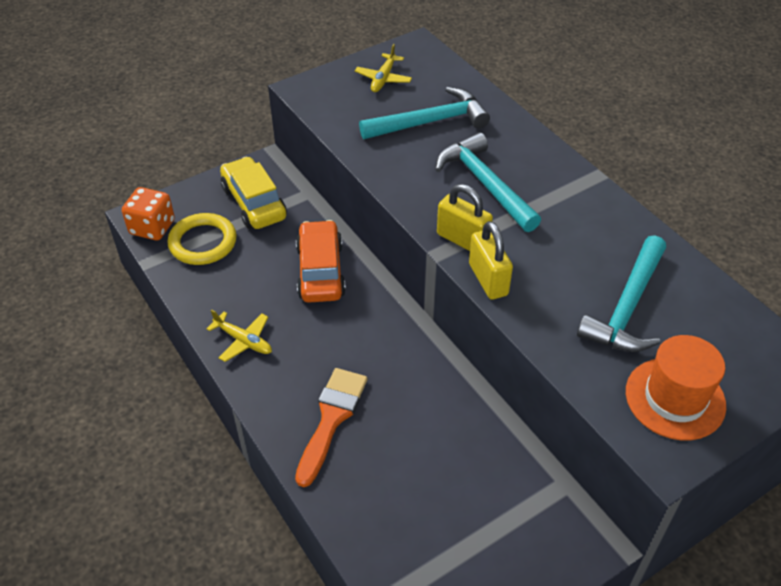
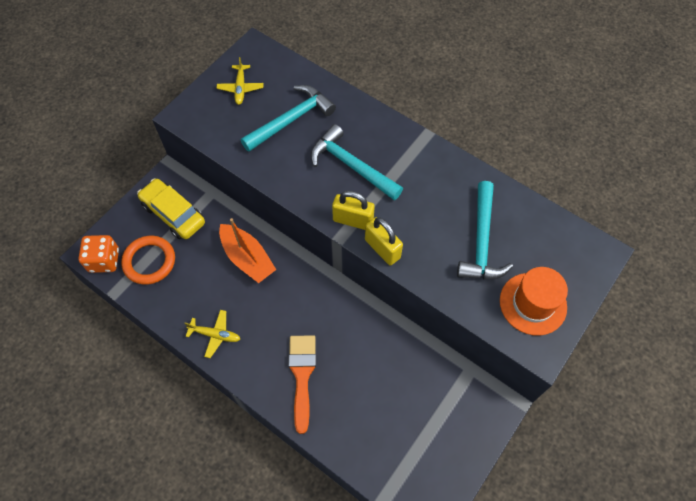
camera: 20 degrees left, 15 degrees up
(203, 242) = (149, 261): yellow ring -> orange ring
(320, 271) = (247, 258): orange car -> orange boat

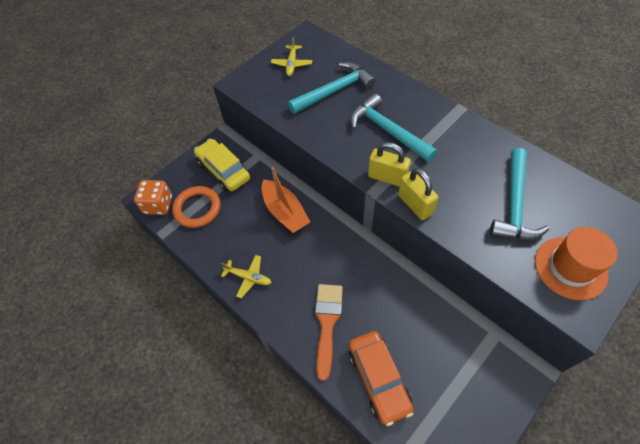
camera: 10 degrees right, 5 degrees down
(357, 426) = (378, 379): none -> orange car

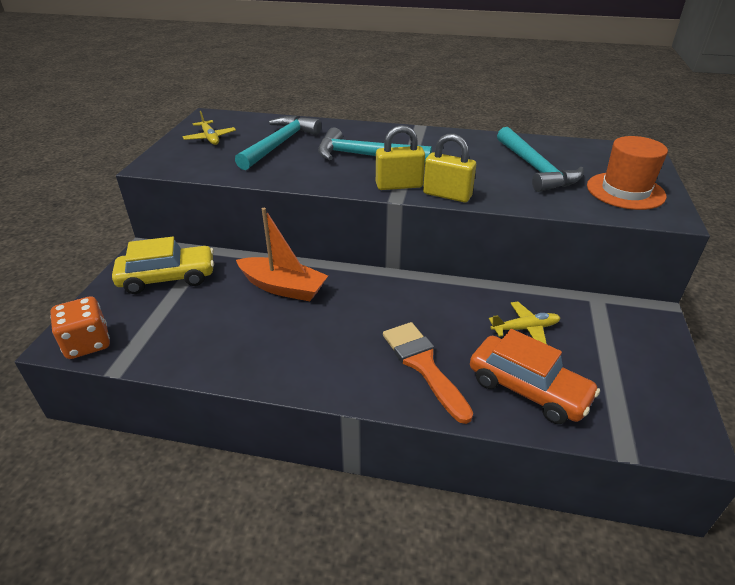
camera: 35 degrees left, 20 degrees down
(197, 208) = (155, 326): orange ring -> none
(223, 170) = (168, 278): yellow car -> yellow car turned 150 degrees clockwise
(248, 277) = (285, 365): yellow plane -> yellow plane (525, 328)

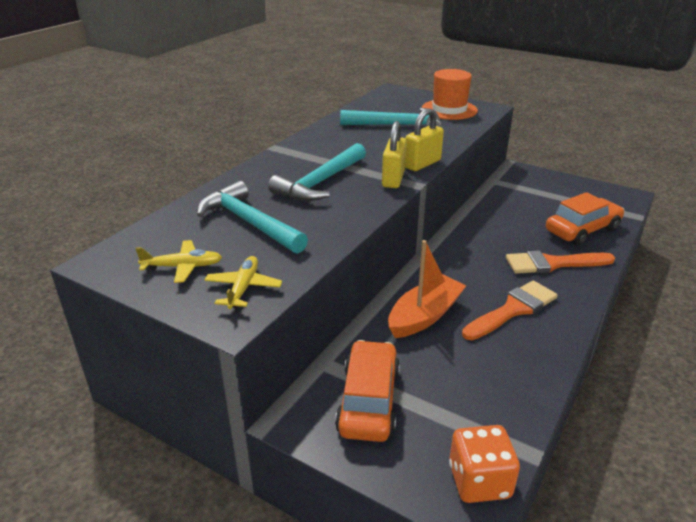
camera: 70 degrees left, 5 degrees down
(168, 278) = (368, 401): yellow car -> orange car
(315, 341) = (513, 309): none -> orange brush
(525, 328) = (520, 214): yellow plane -> yellow plane (243, 288)

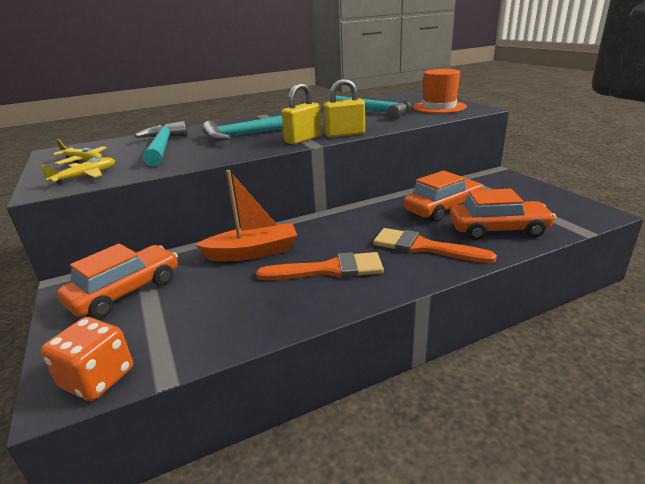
camera: 35 degrees right, 5 degrees down
(519, 219) = (443, 208): none -> orange car

